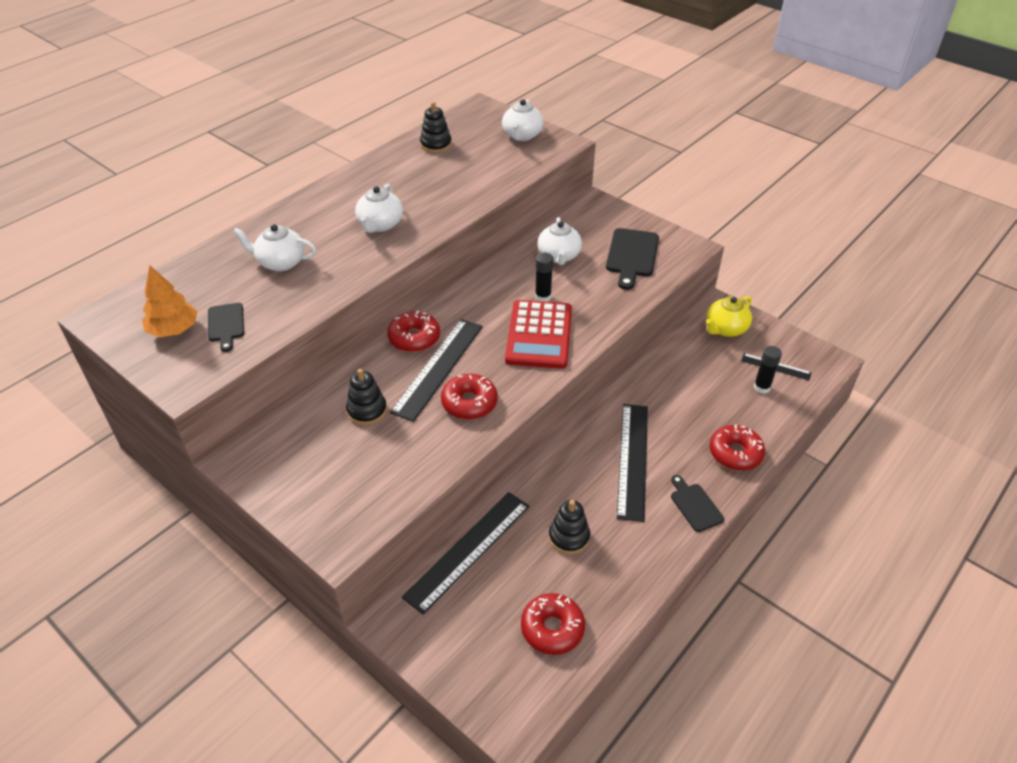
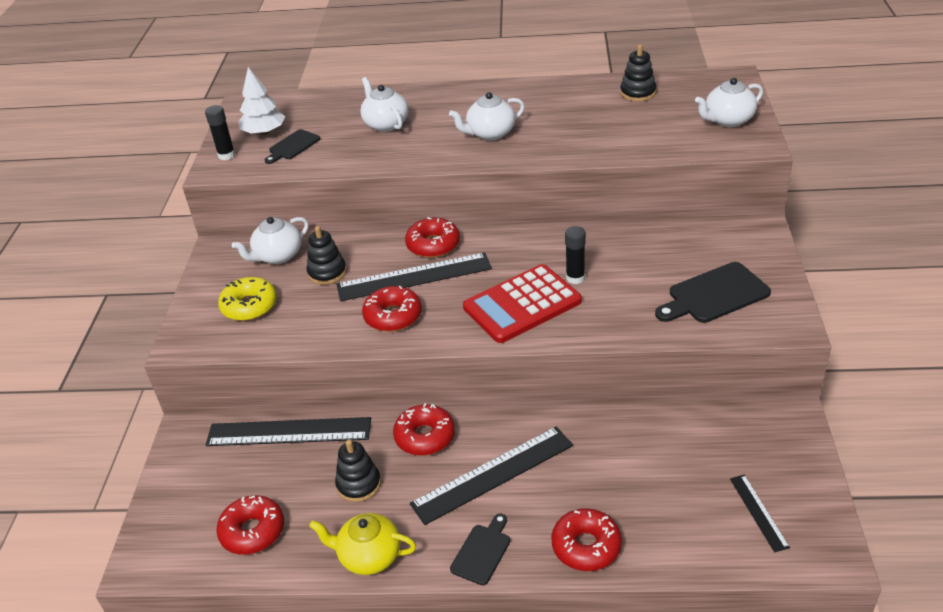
camera: 55 degrees right, 5 degrees down
(174, 330) = (264, 132): orange tree -> white tree
(346, 478) = (249, 306): none -> yellow donut
(559, 256) = (645, 254): white teapot -> white teapot (278, 256)
(560, 474) = (425, 437): none -> red donut
(725, 329) = (763, 440): yellow teapot -> yellow teapot (369, 556)
(761, 387) = (710, 517): black glue stick -> black glue stick (226, 155)

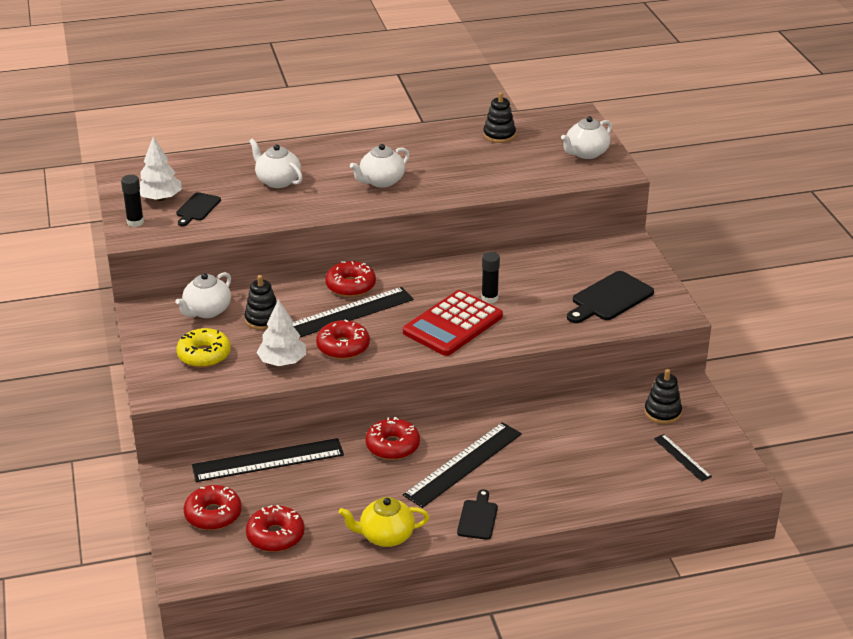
camera: 20 degrees left, 5 degrees down
(322, 325) = (282, 362): none -> white tree
(358, 484) = (351, 489): black stacking toy -> black stacking toy (662, 412)
(586, 546) = (559, 500): red donut -> red donut (213, 514)

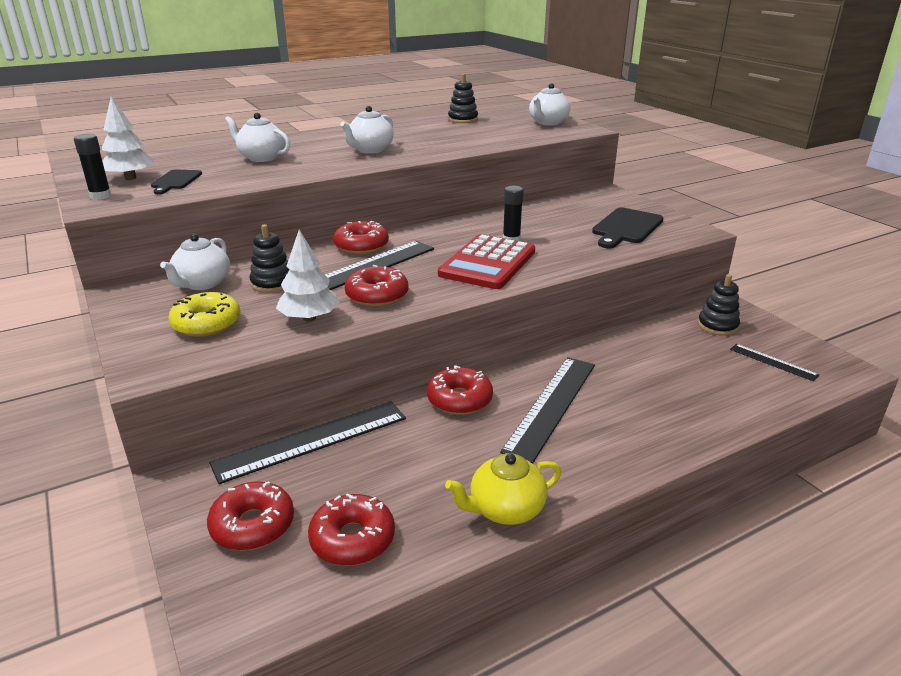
camera: 15 degrees left, 5 degrees down
(478, 517) = (607, 463): black cutting board -> none

